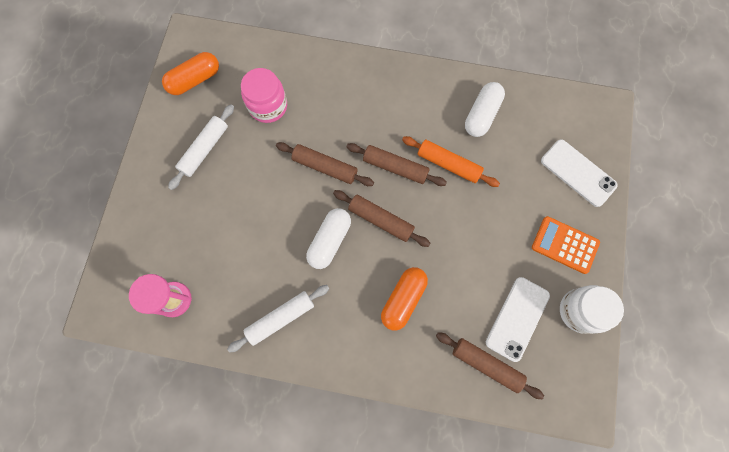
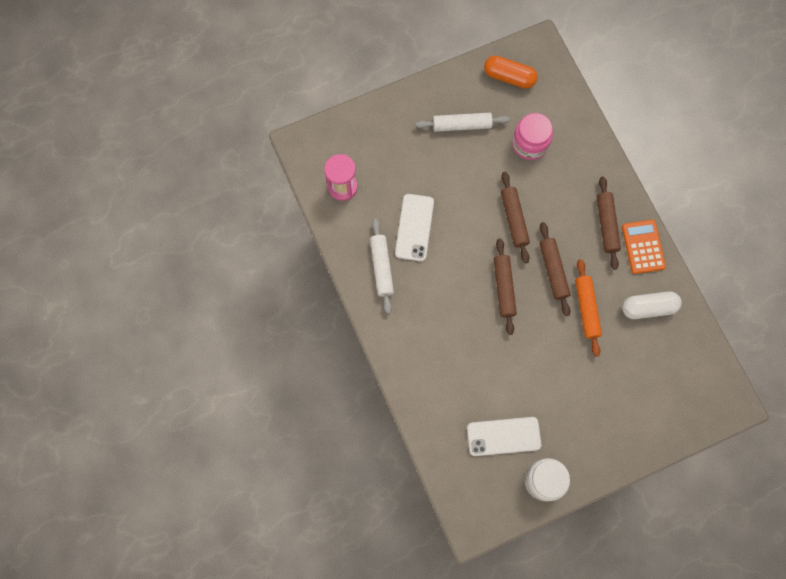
camera: 55 degrees right, 0 degrees up
(280, 318) = (381, 267): white rolling pin -> white rolling pin turned 60 degrees clockwise
(329, 241) = (461, 262): white capsule -> none
(403, 299) = (457, 344): orange capsule -> none
(486, 364) = (453, 434): brown rolling pin -> brown rolling pin (606, 225)
(565, 245) = (588, 438): orange calculator -> orange calculator (643, 247)
(578, 173) = (657, 414): white phone -> white phone (414, 227)

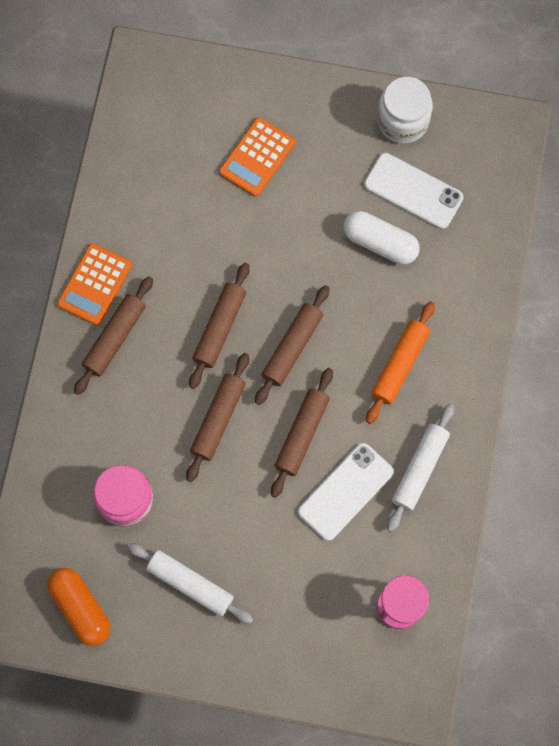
camera: 145 degrees left, 0 degrees up
(461, 242) = (302, 434): none -> brown rolling pin
(586, 309) = (216, 261): orange rolling pin -> orange rolling pin (399, 365)
(613, 391) = (257, 157): none -> orange calculator
(648, 308) = (146, 215): white capsule -> white capsule (380, 243)

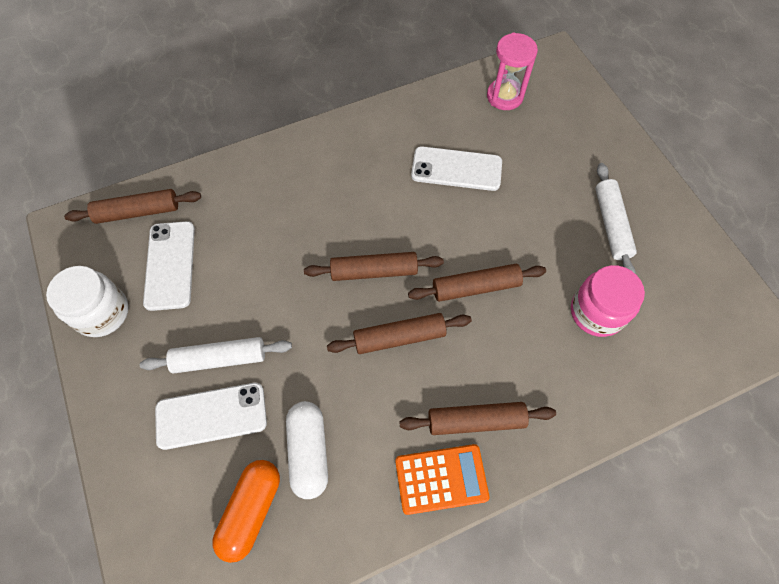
camera: 125 degrees left, 10 degrees down
(80, 608) = (701, 287): orange capsule -> orange capsule (251, 510)
(257, 157) = (211, 415): orange calculator -> white phone
(302, 434) = (438, 221): brown rolling pin -> brown rolling pin (138, 212)
(380, 243) = (235, 262): white capsule -> white capsule (309, 451)
(399, 365) = (332, 190): orange rolling pin -> none
(419, 469) = (402, 135): white rolling pin -> white rolling pin (220, 358)

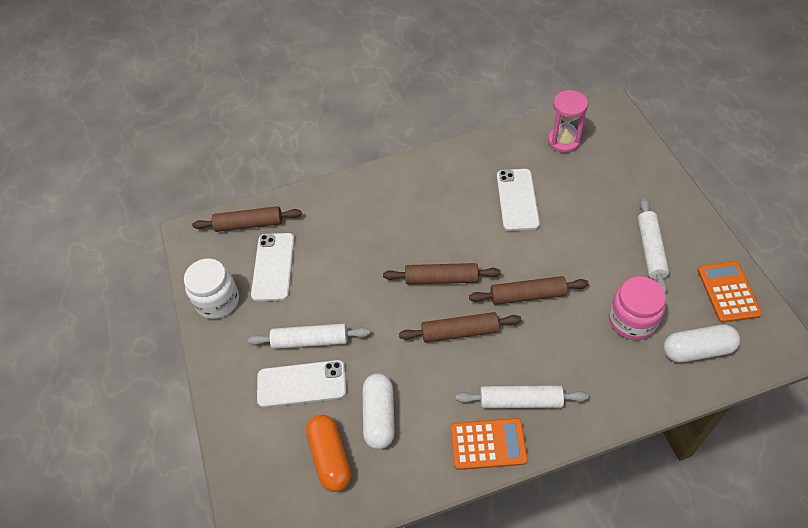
camera: 10 degrees right, 10 degrees down
(251, 510) = (330, 458): orange capsule -> orange capsule turned 45 degrees counterclockwise
(456, 169) = (517, 199): white phone -> white phone turned 75 degrees clockwise
(476, 421) = (520, 401): brown rolling pin -> white rolling pin
(672, 345) = (697, 350): none -> white capsule
(700, 272) = (728, 292): none -> orange calculator

